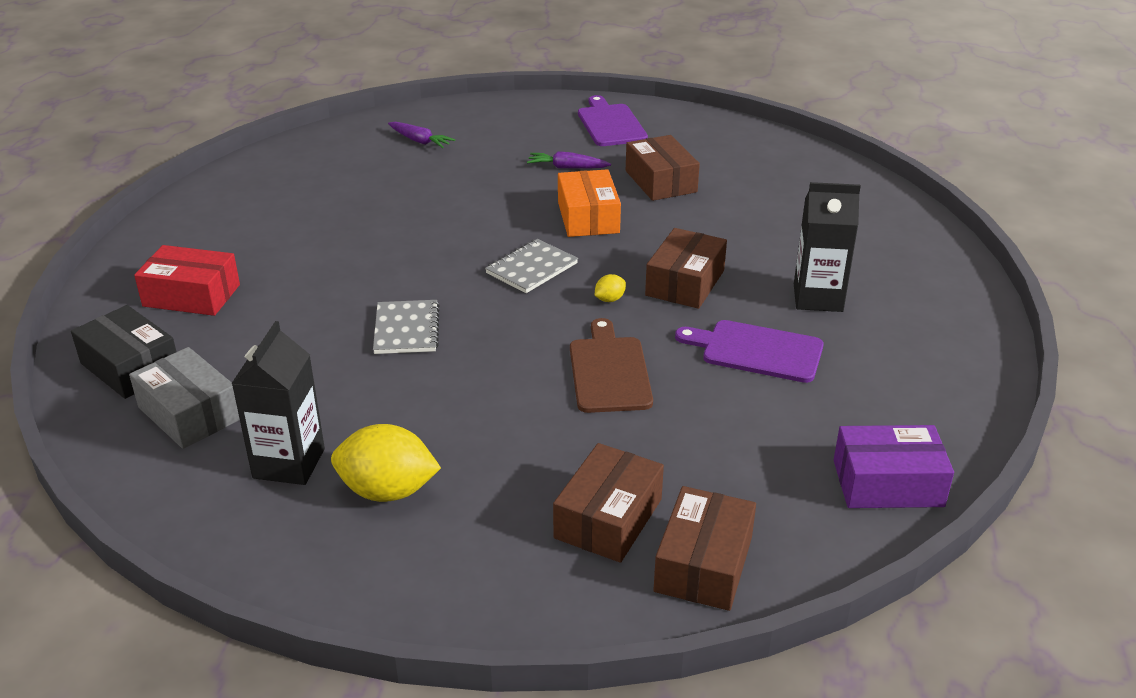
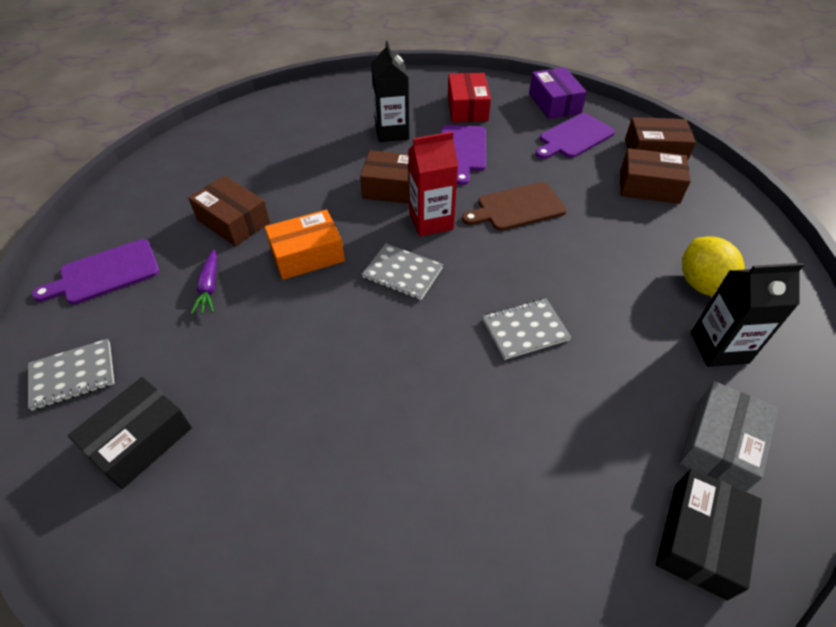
camera: 105 degrees left, 15 degrees up
(192, 295) = (558, 546): red box -> red box (467, 108)
(420, 141) = (140, 440): purple carrot -> black box
(498, 117) = (73, 375): none -> grey notebook
(609, 299) = (431, 221): yellow lemon -> red carton
(661, 181) = (233, 221): brown box -> brown box turned 75 degrees clockwise
(770, 475) = (574, 137): none -> purple cutting board

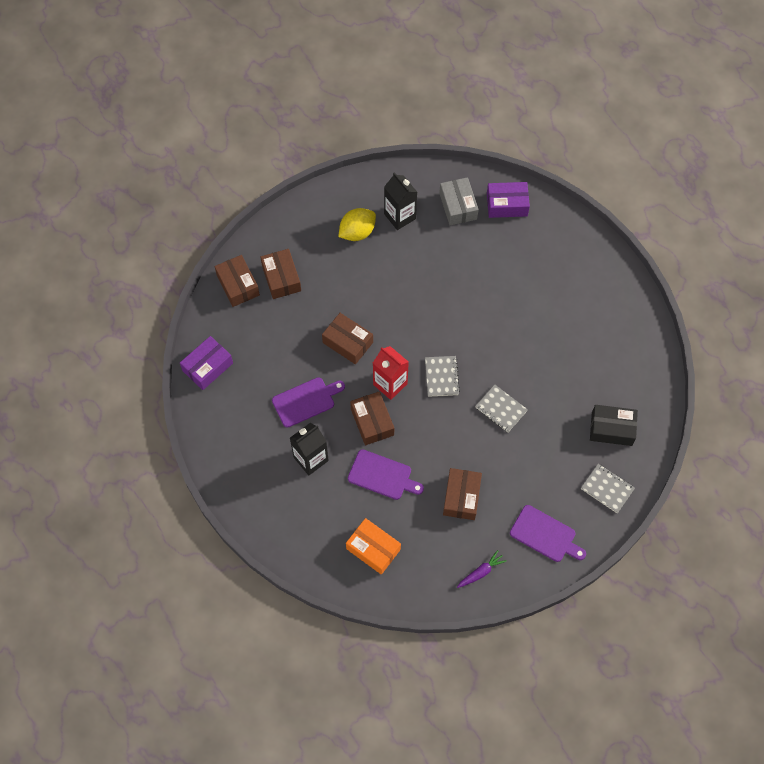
camera: 120 degrees left, 15 degrees up
(209, 287) = (516, 469): purple carrot -> purple carrot (481, 572)
(307, 255) = (460, 435): orange box -> orange box (373, 549)
(467, 108) = (248, 424): red box -> none
(517, 208) = (347, 342): brown cutting board -> brown box
(525, 330) = (443, 301): grey notebook -> grey notebook (501, 409)
(574, 137) = (248, 338): purple cutting board -> purple cutting board (382, 475)
(699, 539) = (507, 204): black box -> purple box
(719, 445) = (458, 206): grey box -> grey box turned 75 degrees clockwise

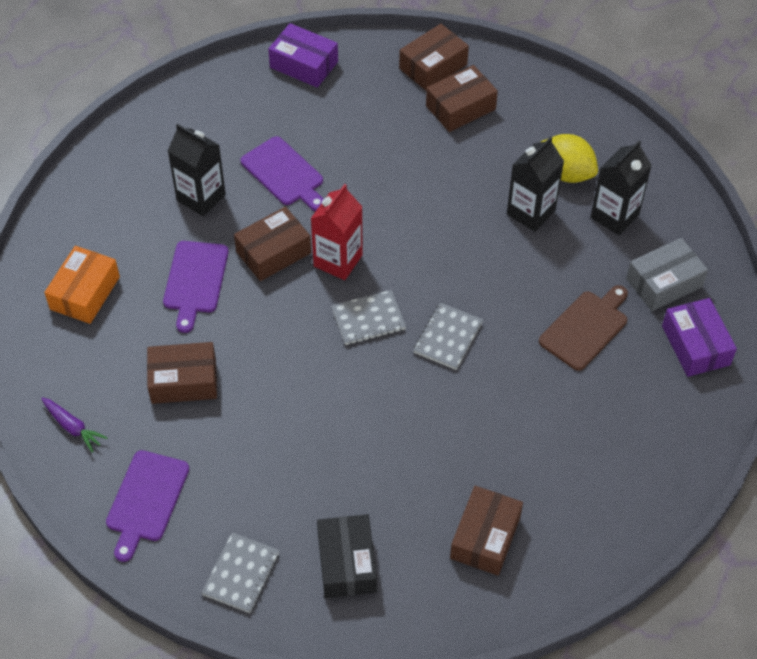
camera: 75 degrees right, 10 degrees down
(347, 342) = (387, 199): brown box -> brown box (485, 537)
(383, 262) = (531, 212): none -> black carton
(479, 258) = (585, 328): none -> brown cutting board
(501, 409) = (337, 404): grey notebook -> grey notebook (448, 337)

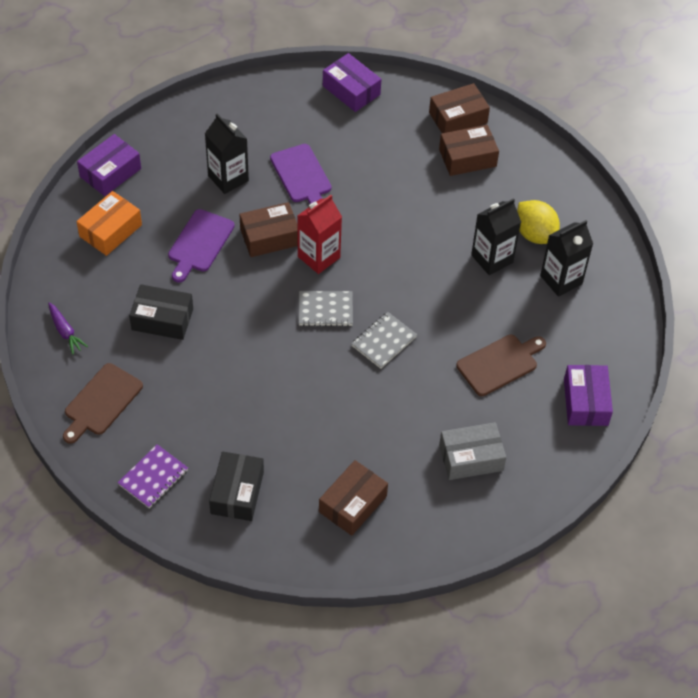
camera: 15 degrees right, 0 degrees up
(60, 225) = (110, 172): none -> purple box
(146, 500) = (101, 402): purple cutting board -> brown cutting board
(183, 381) = (162, 319): brown box -> black box
(241, 574) = (153, 477): grey notebook -> purple notebook
(664, 283) = (580, 345): grey box -> grey box (471, 457)

